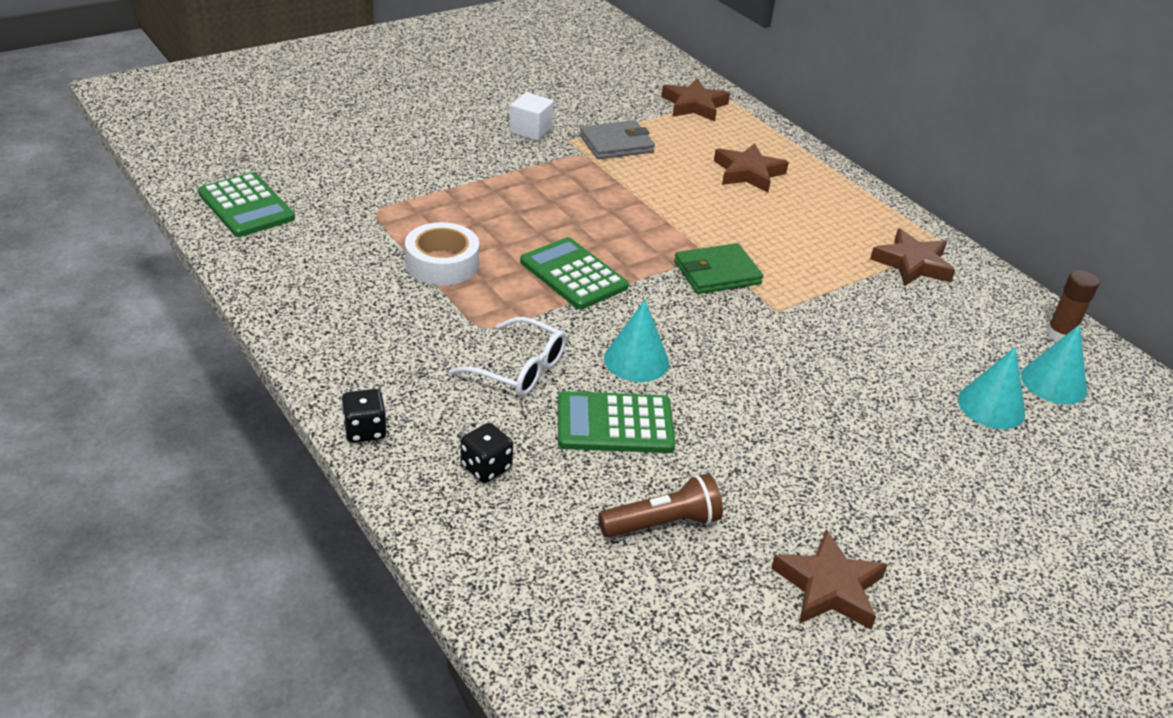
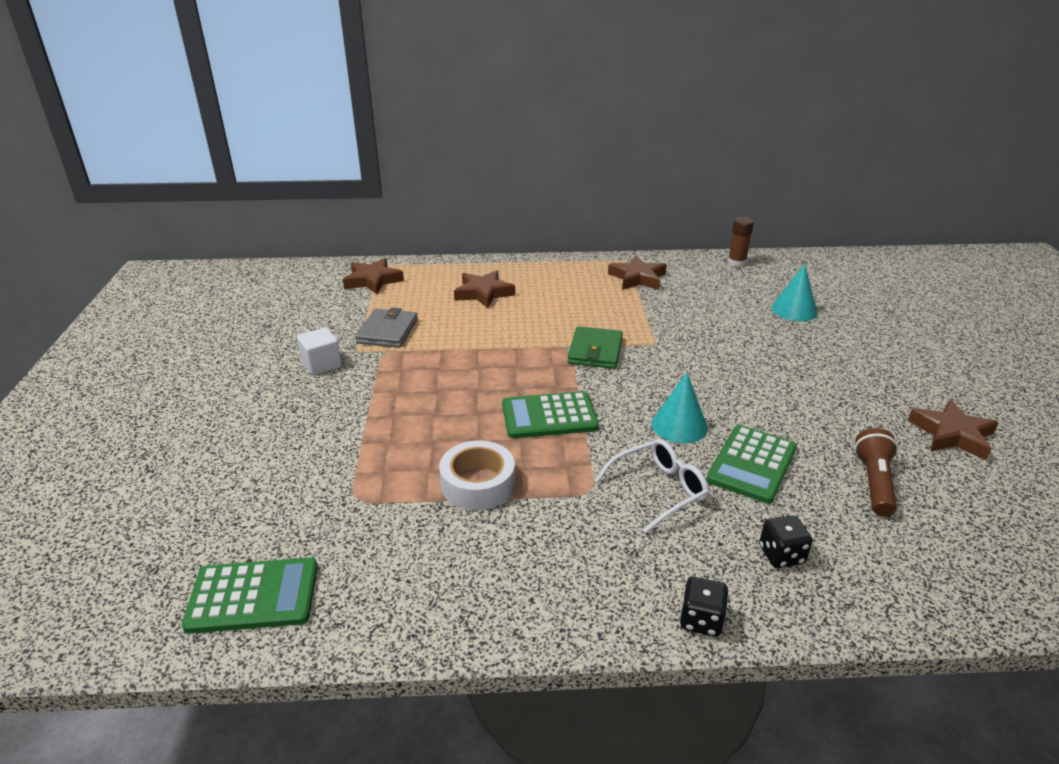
camera: 55 degrees left, 5 degrees down
(1053, 382) = (780, 283): turquoise cone -> none

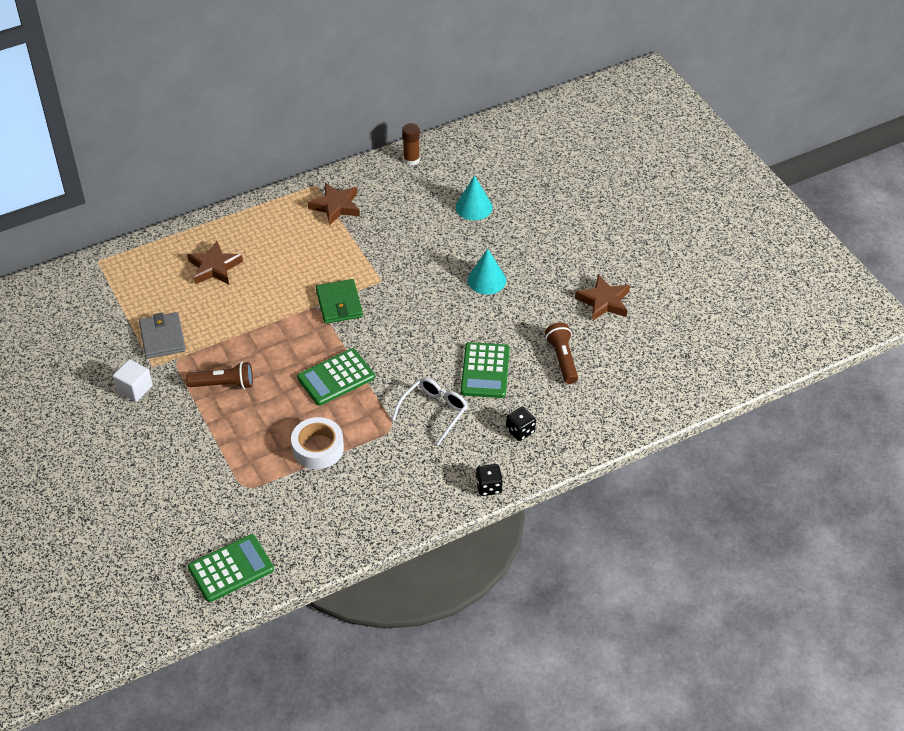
camera: 25 degrees left, 15 degrees up
(373, 280) = (106, 283): brown star -> none
(416, 386) = (224, 384): none -> brown flashlight
(679, 425) = (428, 355): turquoise cone -> turquoise cone (486, 280)

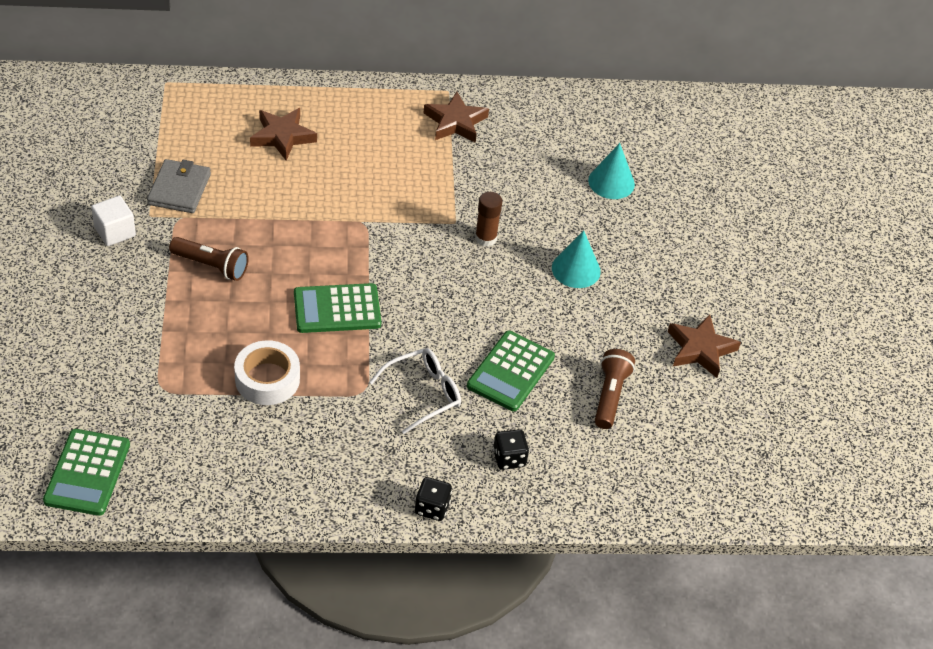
camera: 20 degrees right, 0 degrees up
(231, 569) = (87, 473): green calculator -> green calculator turned 105 degrees clockwise
(339, 304) = (392, 229): green wallet -> none
(411, 160) = (572, 103): brown glue stick -> brown glue stick (485, 238)

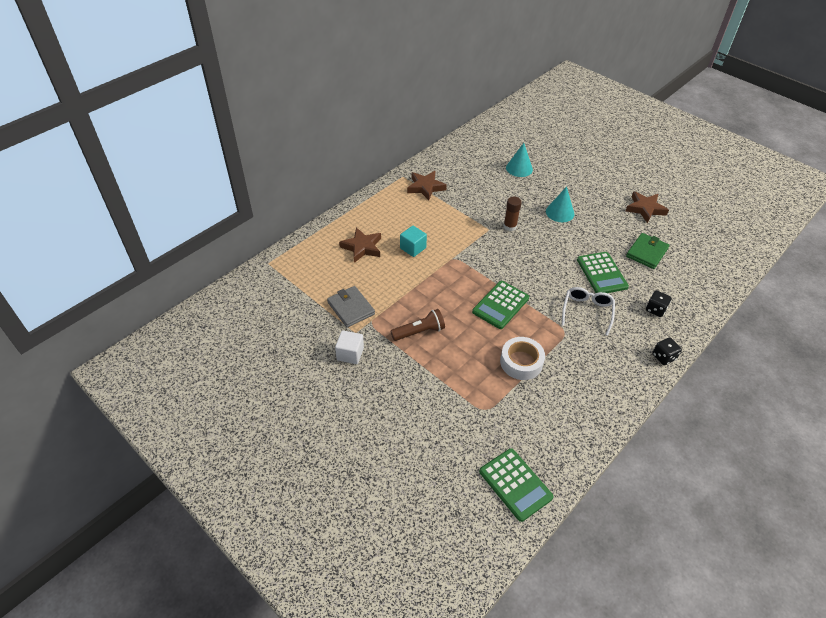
camera: 40 degrees left, 0 degrees up
(335, 178) = (413, 248): none -> turquoise cube
(610, 395) = (646, 252): brown flashlight -> green wallet

